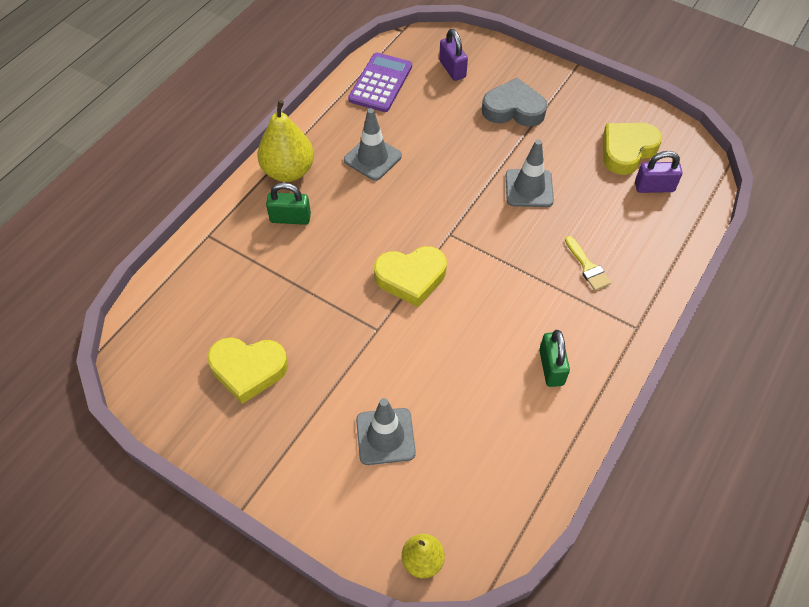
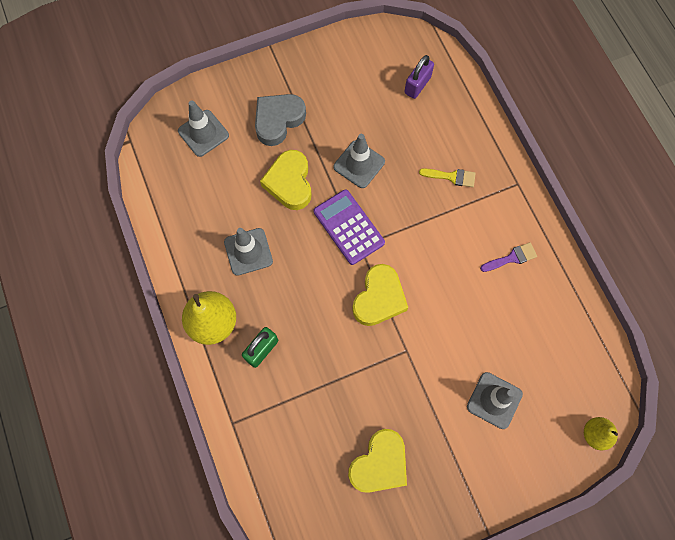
camera: 55 degrees left, 15 degrees up
(380, 83) = (175, 195): purple calculator -> purple calculator (348, 227)
(452, 69) = (203, 133): purple padlock -> grey traffic cone
(551, 367) = (512, 258): green padlock -> purple brush
(627, 150) = (374, 76): yellow heart -> yellow heart (289, 183)

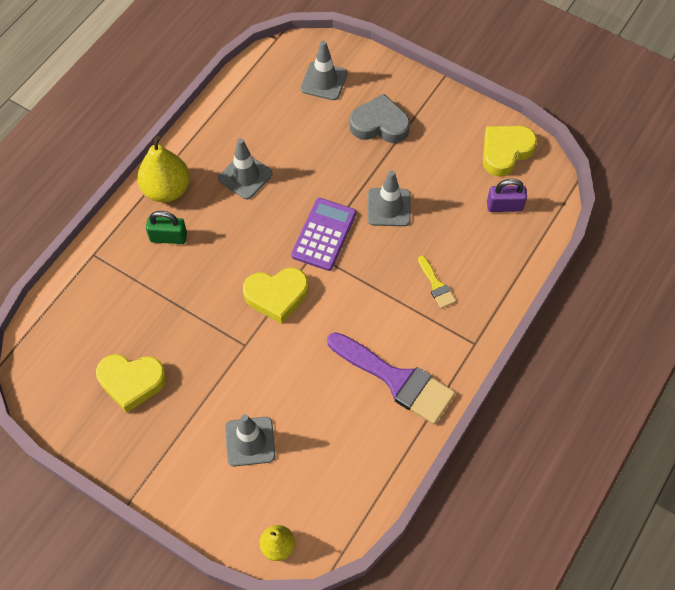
camera: 55 degrees right, 10 degrees down
(289, 183) = (329, 167): yellow heart -> yellow heart (505, 152)
(512, 258) = (396, 380): purple brush -> purple brush, size x2.18

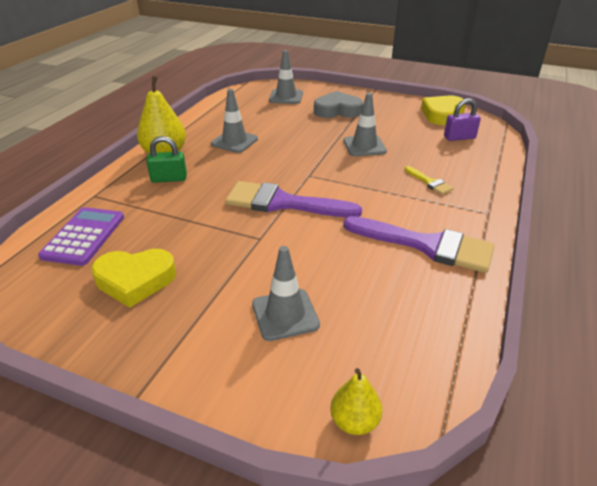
camera: 10 degrees left, 25 degrees down
(277, 296) = (282, 203): yellow heart -> purple brush
(324, 234) = (314, 164): purple calculator -> purple calculator (84, 236)

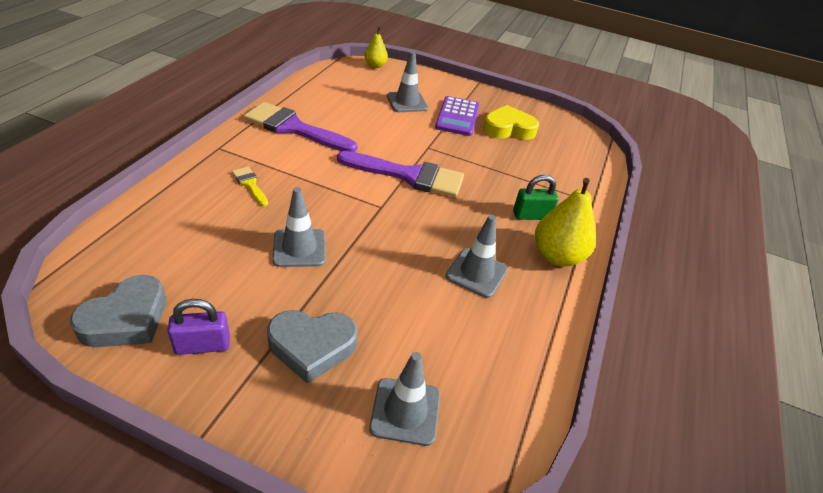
camera: 175 degrees right, 5 degrees up
(84, 236) = (568, 162): purple calculator -> purple calculator (457, 117)
(442, 114) = (126, 319): yellow heart -> grey heart
(459, 137) = (151, 254): purple padlock -> purple padlock (202, 345)

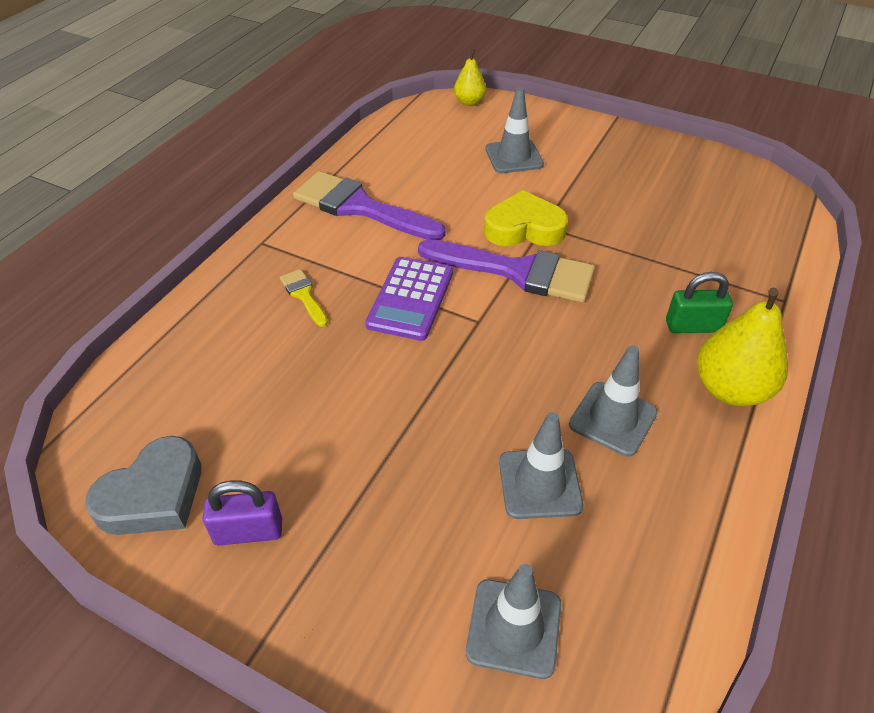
camera: 10 degrees right, 5 degrees up
(299, 248) = (370, 387): grey traffic cone -> grey traffic cone (540, 483)
(312, 347) = (388, 533): grey heart -> none
(457, 117) = (586, 175): purple calculator -> purple calculator (410, 299)
(508, 129) = (660, 190): yellow heart -> yellow heart (524, 228)

